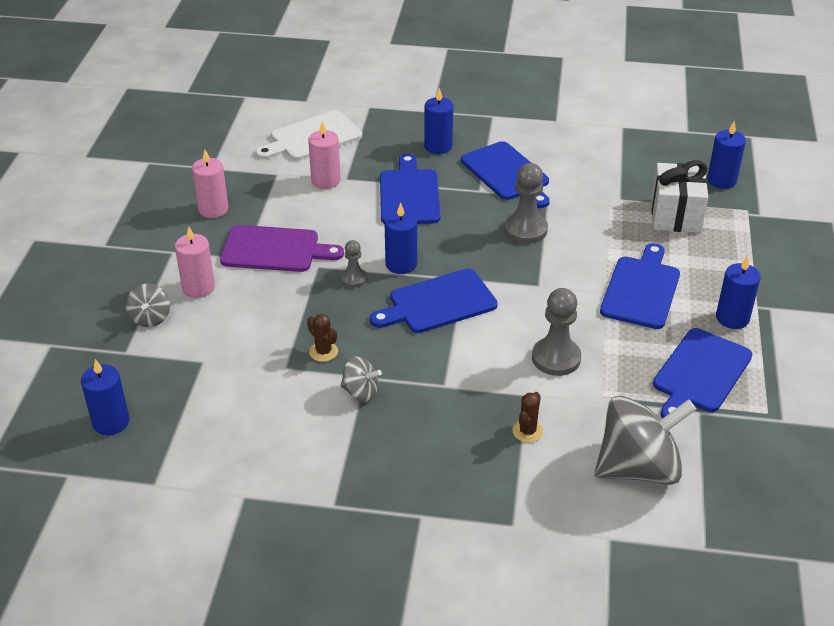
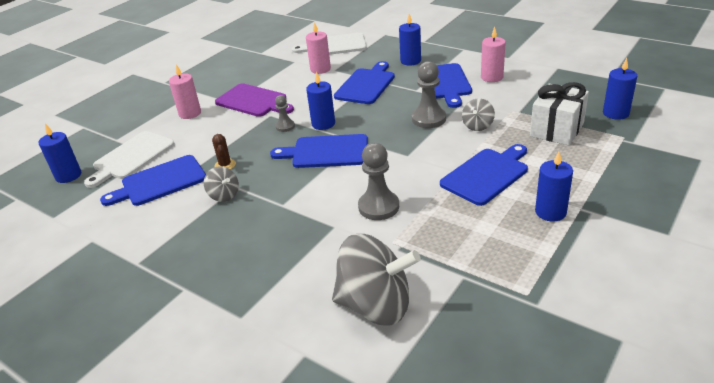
camera: 30 degrees right, 5 degrees down
(150, 318) = (148, 124): grey spinning top -> grey spinning top (477, 126)
(179, 373) = (131, 157): none -> white cutting board
(213, 209) = (240, 74): pink candle -> pink candle (492, 77)
(527, 431) = (312, 252): brown cactus -> none
(700, 374) = (488, 247): blue cutting board -> blue cutting board (160, 182)

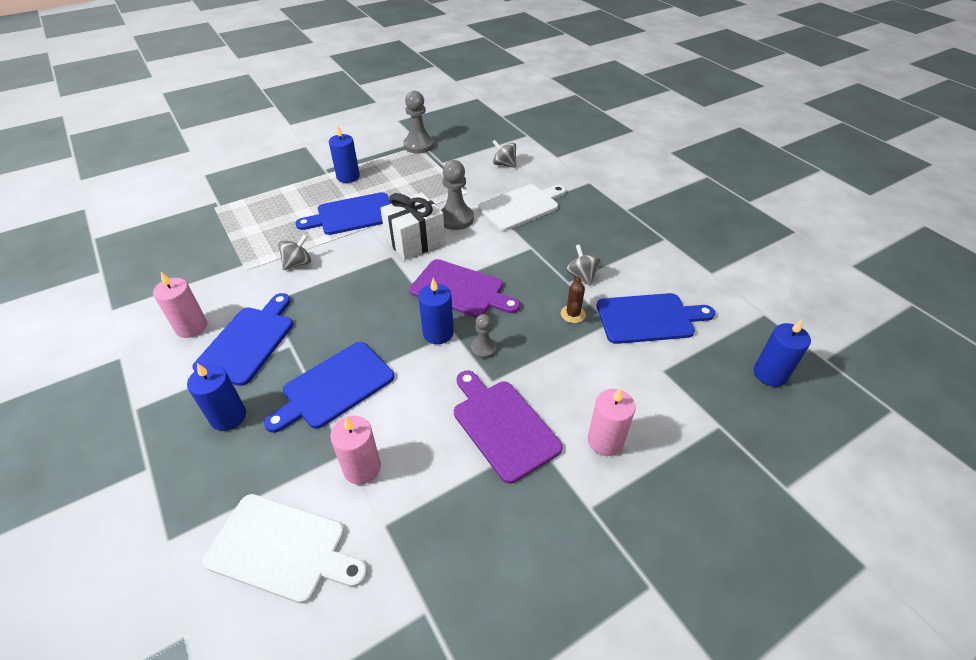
camera: 160 degrees left, 10 degrees up
(131, 157) = (689, 374): white cutting board -> white cutting board (521, 206)
(326, 152) = (461, 289): blue cutting board -> purple cutting board
(375, 305) = (504, 164): grey spinning top -> grey spinning top, size x0.48
(429, 119) = (328, 291): grey pawn -> grey pawn (419, 145)
(557, 130) = (246, 232): white gift -> white gift (415, 241)
(615, 113) = (178, 229): blue candle -> none

